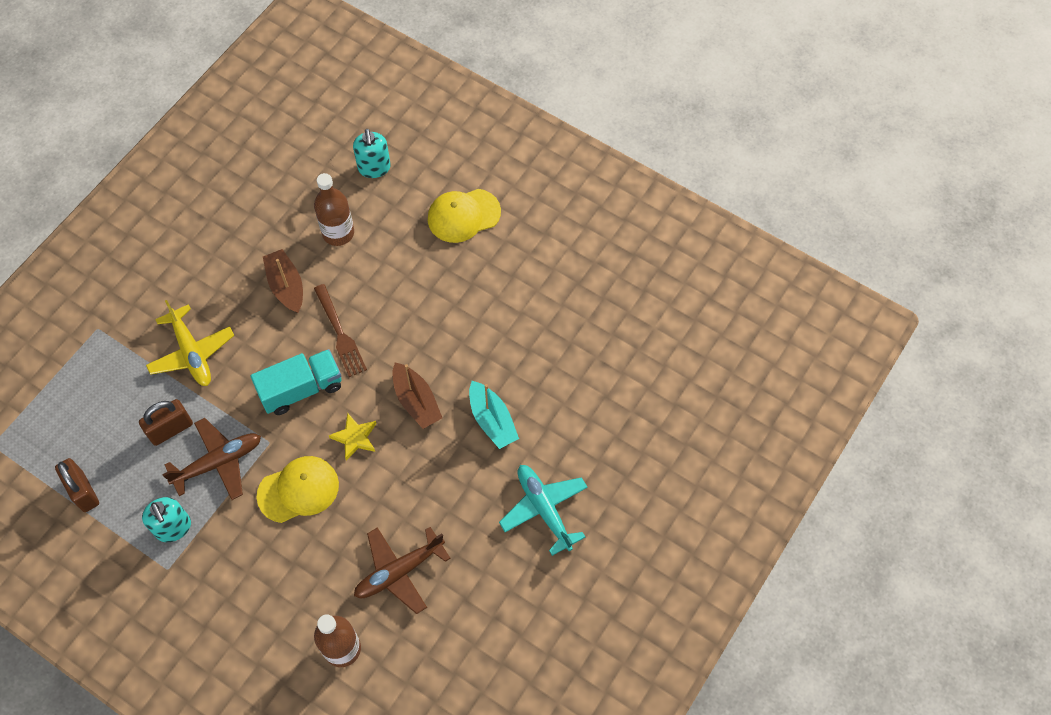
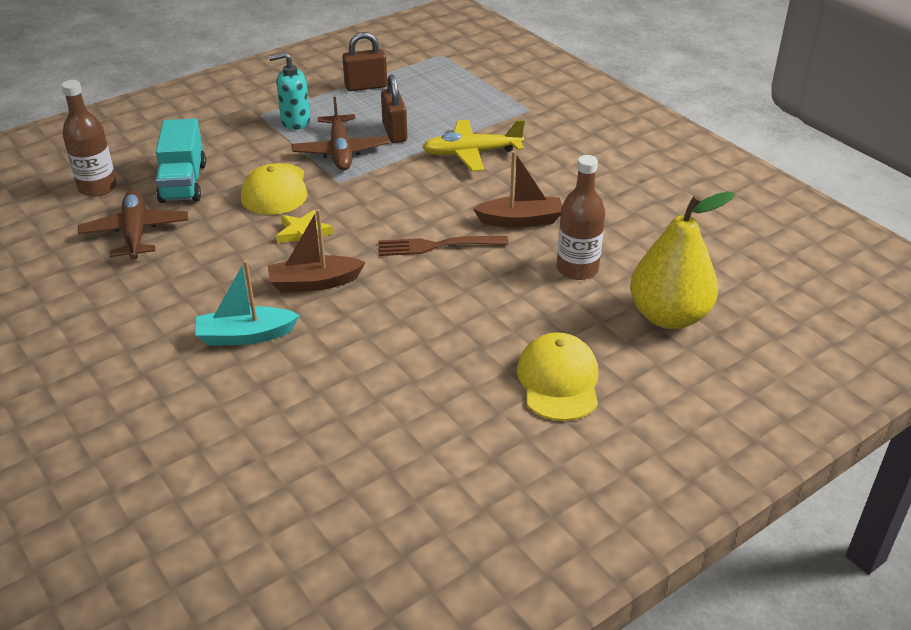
camera: 110 degrees right, 25 degrees down
(301, 389) = (385, 209): turquoise truck -> turquoise truck (183, 182)
(374, 168) = (668, 316): turquoise soap dispenser -> yellow pear
(544, 509) = (103, 350): turquoise plane -> none

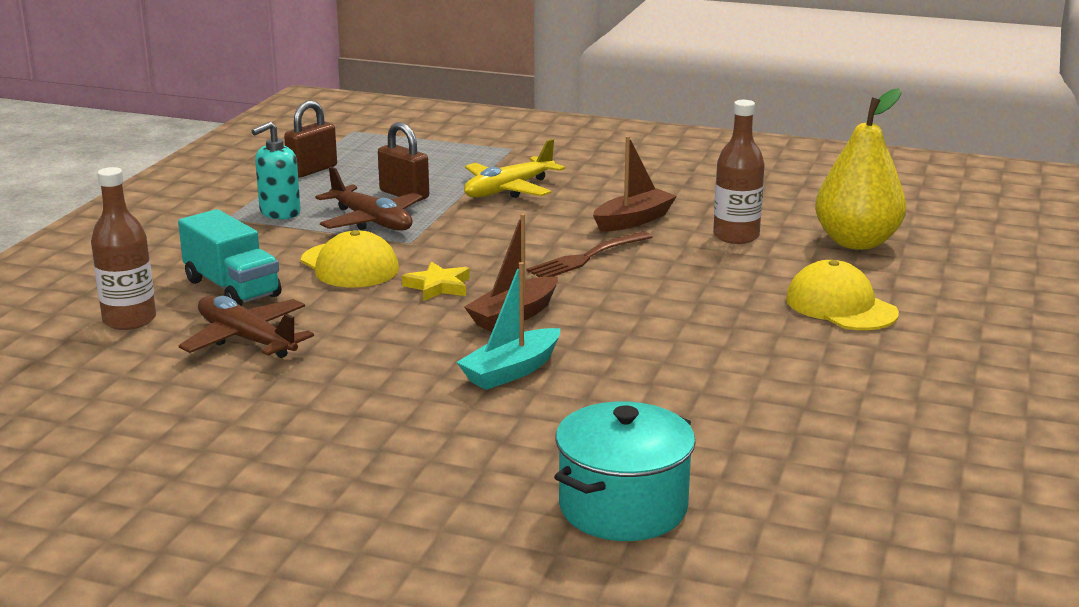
camera: 35 degrees left, 15 degrees down
(150, 498) = (623, 507): none -> turquoise pot

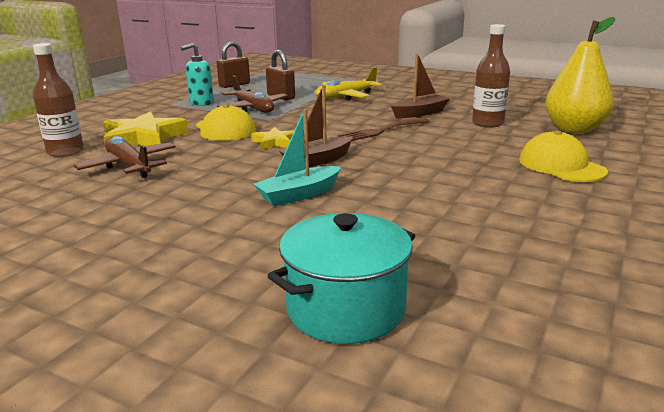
camera: 10 degrees right, 0 degrees up
(232, 288) = (143, 138): turquoise truck -> yellow star

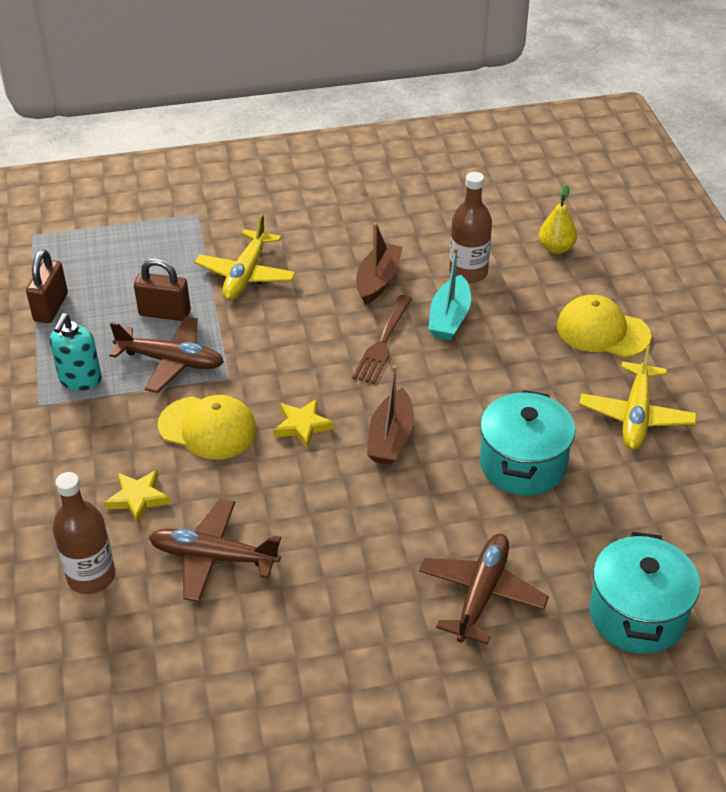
camera: 40 degrees left, 20 degrees up
(143, 138) = (138, 498): yellow star -> yellow star, size x0.54
(242, 240) = (481, 593): none -> brown plane
(299, 195) = (445, 504): turquoise boat -> turquoise boat (449, 318)
(390, 198) = (523, 464): none -> turquoise pot
(530, 207) = (636, 416): none -> yellow plane
(574, 129) = (556, 248): yellow pear -> yellow pear, size x0.53

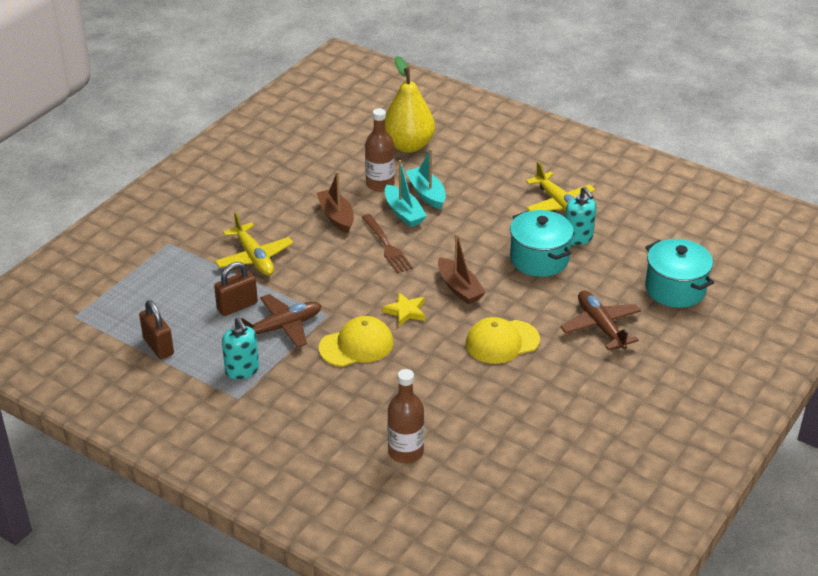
camera: 45 degrees left, 5 degrees down
(138, 498) = (372, 402): yellow star -> none
(213, 557) = (454, 400): brown plane -> none
(502, 312) = (426, 194): none -> turquoise boat
(556, 248) = (408, 146): yellow pear -> yellow pear, size x1.90
(602, 331) = (489, 174): yellow cap -> yellow cap (502, 342)
(602, 470) = (578, 238): none -> turquoise soap dispenser

